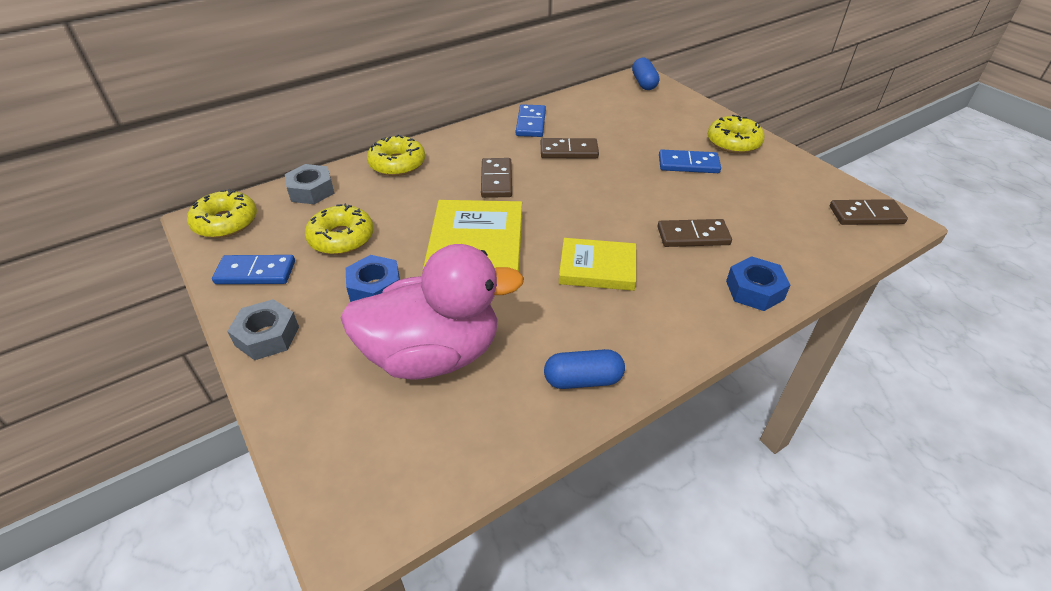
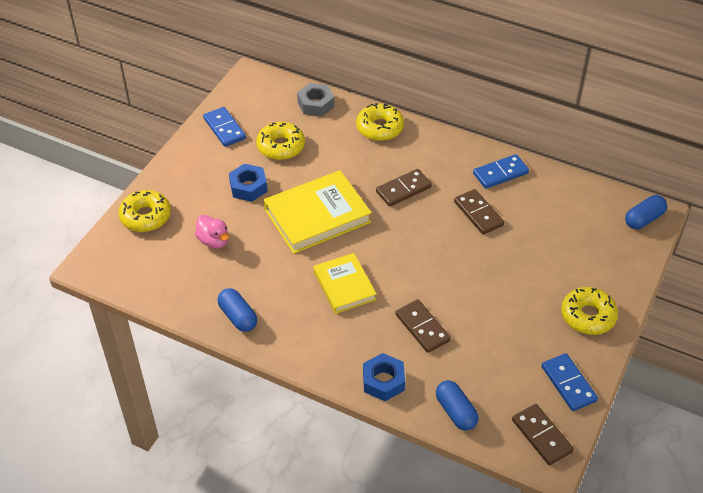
camera: 60 degrees right, 5 degrees up
(226, 222) = (256, 87): yellow donut -> yellow donut (146, 216)
(267, 336) = (182, 165): grey nut -> none
(433, 354) = (214, 241): pink duck -> pink duck, size x0.43
(688, 164) = (523, 295): blue domino -> blue domino (568, 383)
(817, 255) = (455, 412): none -> blue capsule

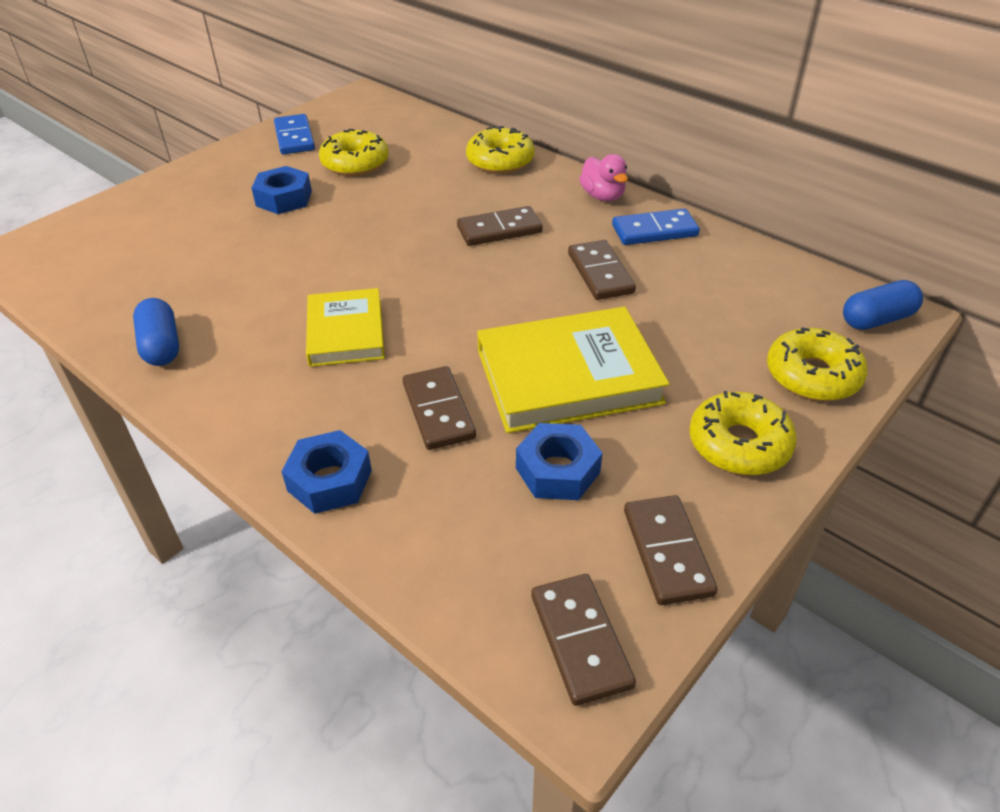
camera: 15 degrees right, 5 degrees down
(146, 216) = (127, 211): yellow donut -> yellow donut (812, 375)
(214, 241) = (195, 249): pink duck -> pink duck (602, 196)
(315, 104) = (427, 128): grey nut -> none
(317, 216) = (358, 242): yellow book -> yellow book (568, 376)
(455, 412) = (431, 558): blue capsule -> none
(500, 350) = (557, 470): none -> blue nut
(568, 383) = (667, 552): blue domino -> brown domino

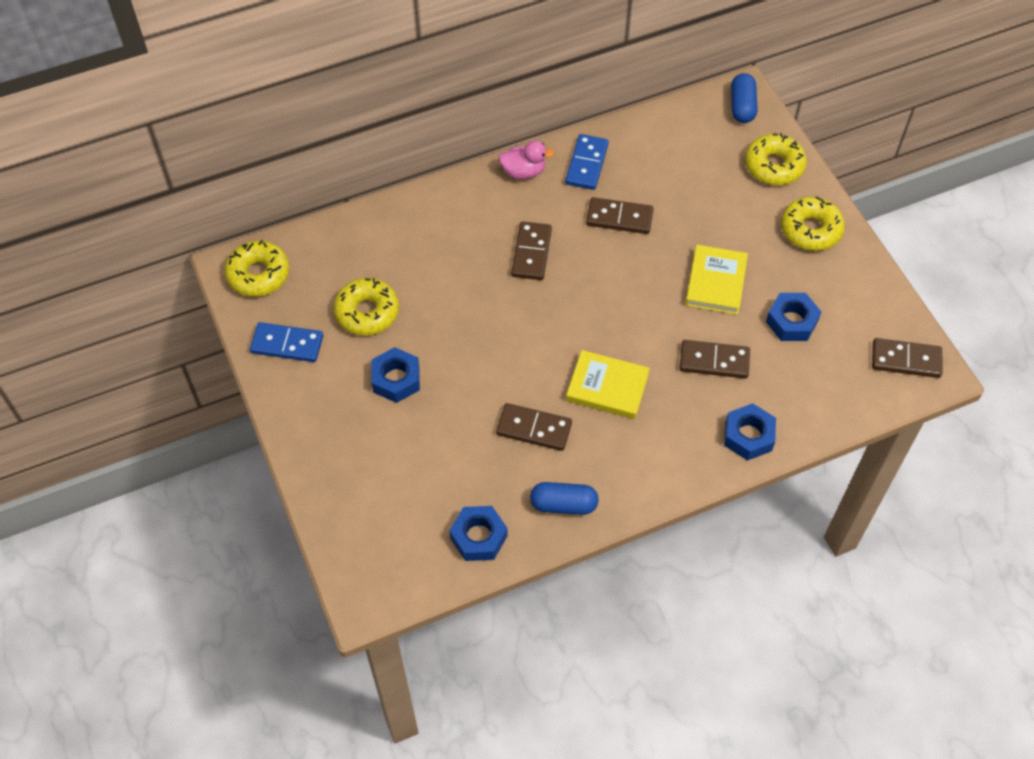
camera: 65 degrees left, 15 degrees up
(101, 299) = (478, 537): none -> blue nut
(500, 161) = (429, 212): yellow donut -> yellow donut (258, 274)
(568, 376) = (716, 282): yellow book -> yellow book, size x0.63
(667, 552) = (869, 299): brown domino -> brown domino (534, 428)

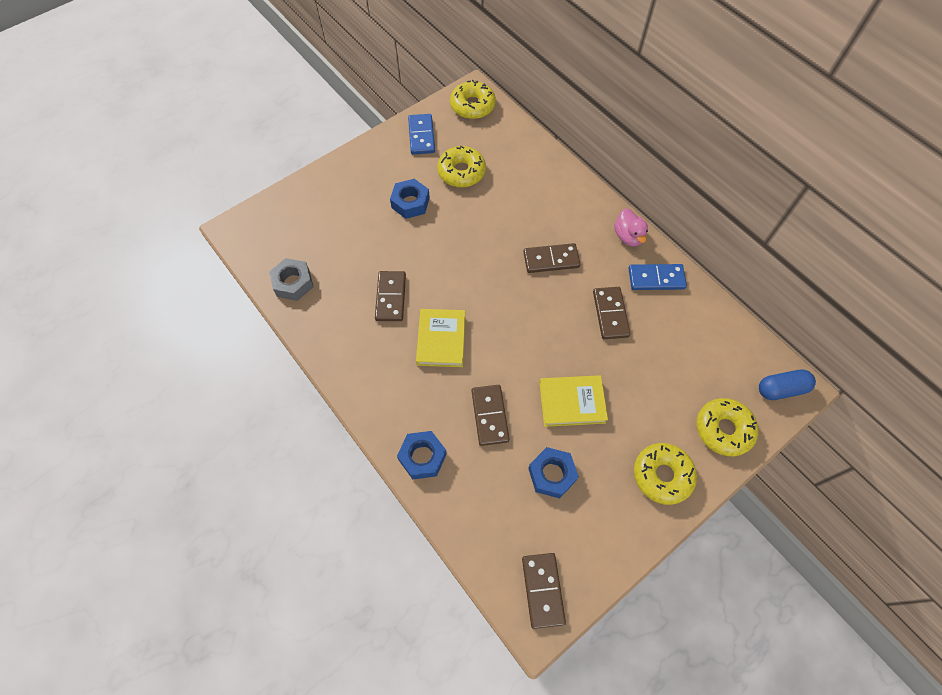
camera: 75 degrees right, 5 degrees up
(478, 537) = (293, 283): blue nut -> grey nut
(563, 504) = (330, 331): blue capsule -> none

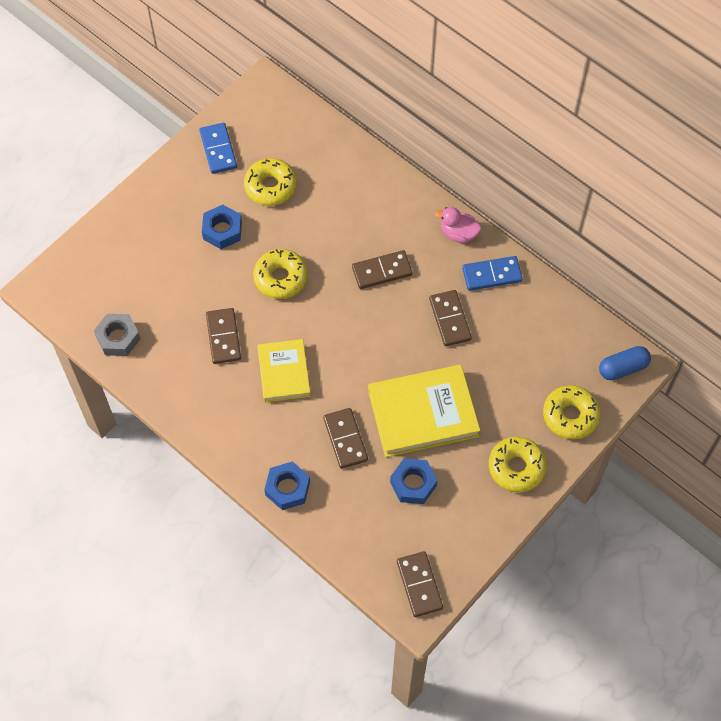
camera: 10 degrees left, 0 degrees up
(472, 106) = (268, 104): yellow donut -> yellow donut (281, 278)
(572, 402) = (423, 413): yellow book -> yellow book, size x1.59
(628, 236) = (458, 233): pink duck -> pink duck turned 135 degrees clockwise

